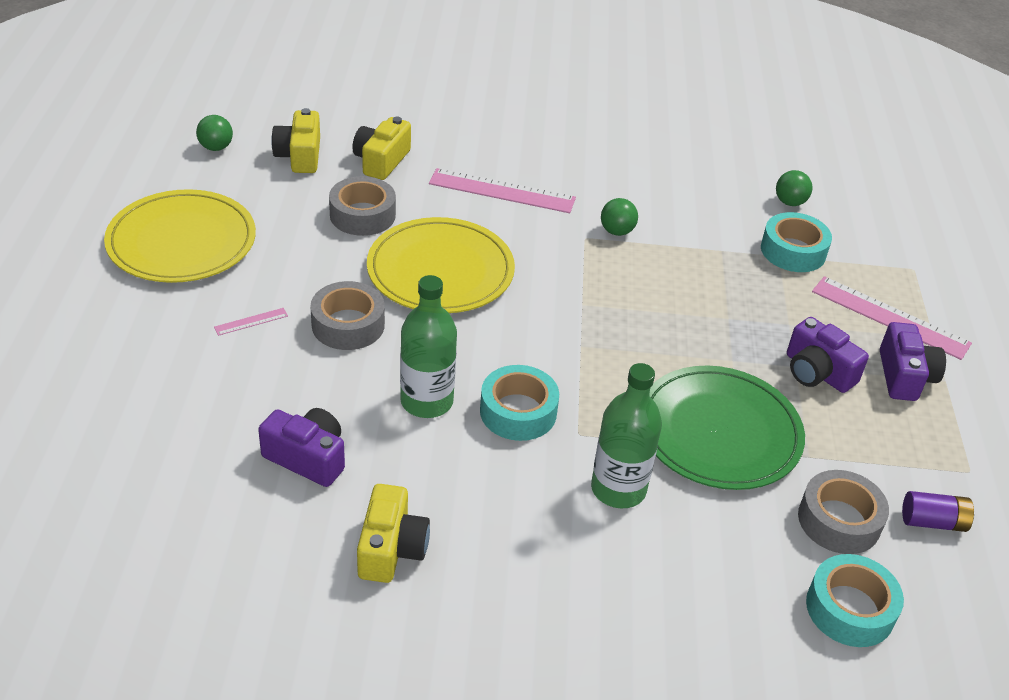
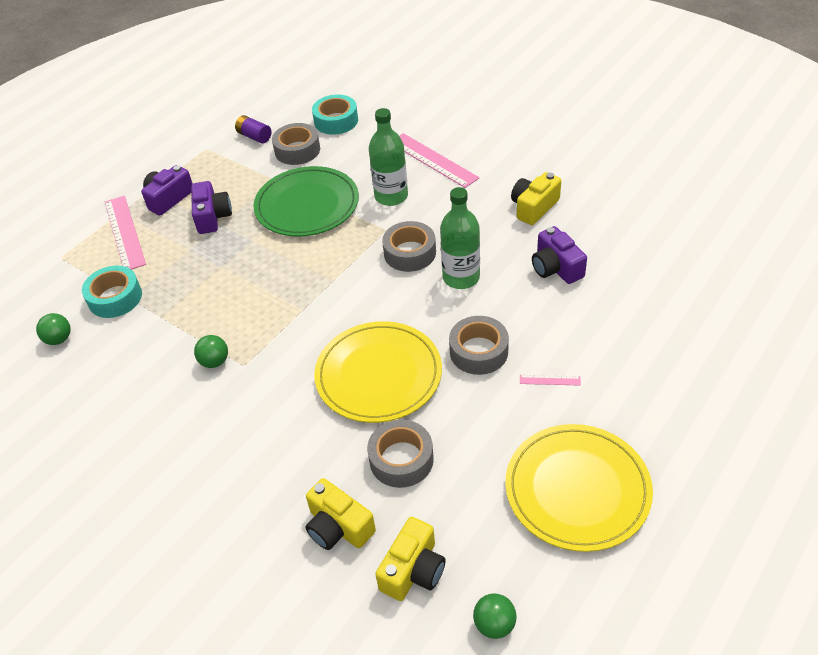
camera: 140 degrees left, 5 degrees up
(381, 161) = (338, 527): yellow camera -> yellow camera turned 75 degrees clockwise
(502, 191) = (262, 441): pink ruler -> pink ruler (433, 160)
(518, 412) = (410, 253): turquoise tape -> grey tape

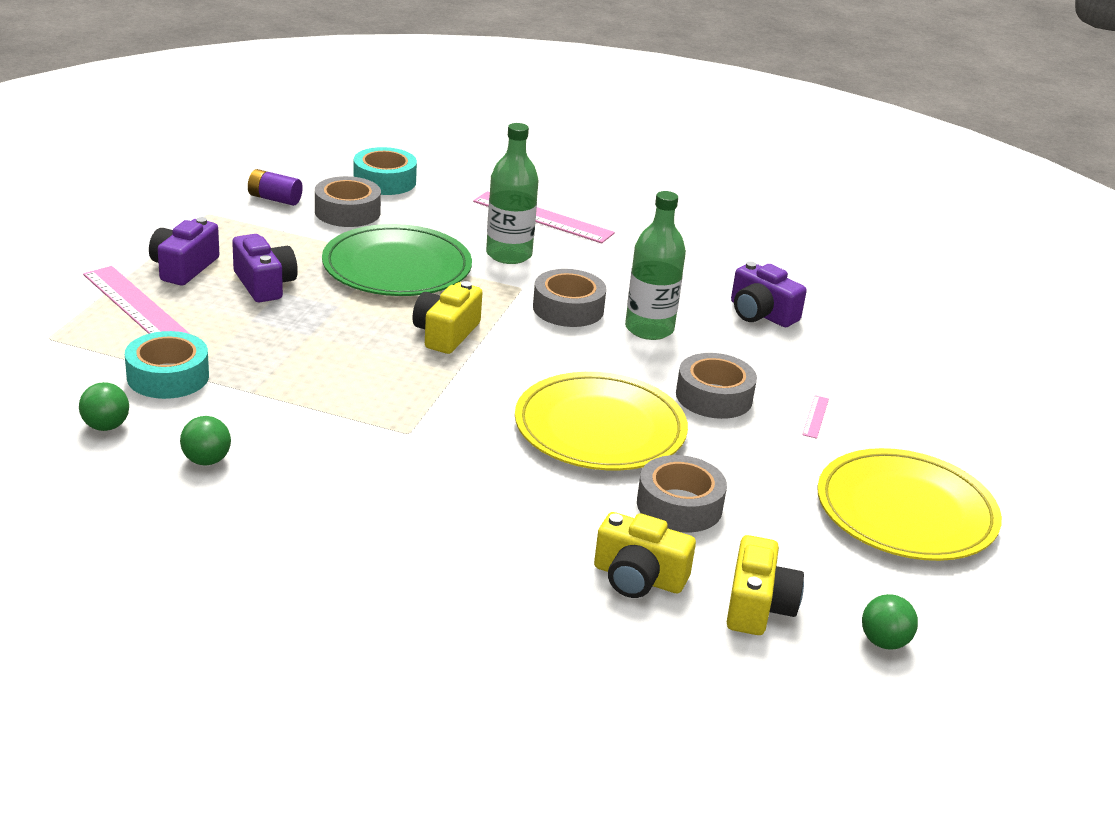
camera: 25 degrees left, 15 degrees down
(215, 361) = (364, 432): green ball -> green ball (206, 460)
(534, 207) = (700, 259): yellow camera -> yellow camera (446, 334)
(550, 380) = (815, 416): pink ruler -> pink ruler turned 60 degrees counterclockwise

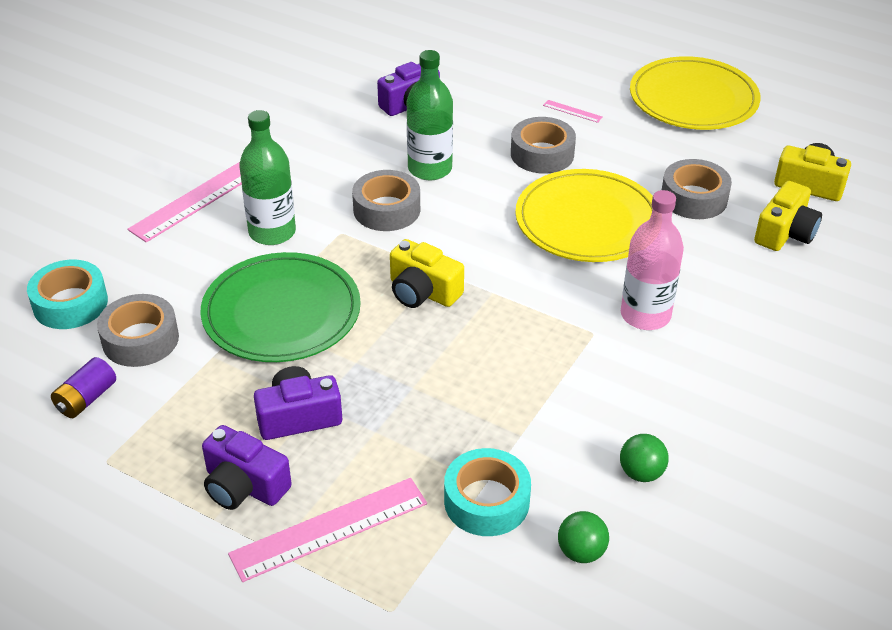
camera: 75 degrees left, 10 degrees up
(446, 466) = (645, 315): none -> pink bottle
(884, 642) = (838, 140): green ball -> none

